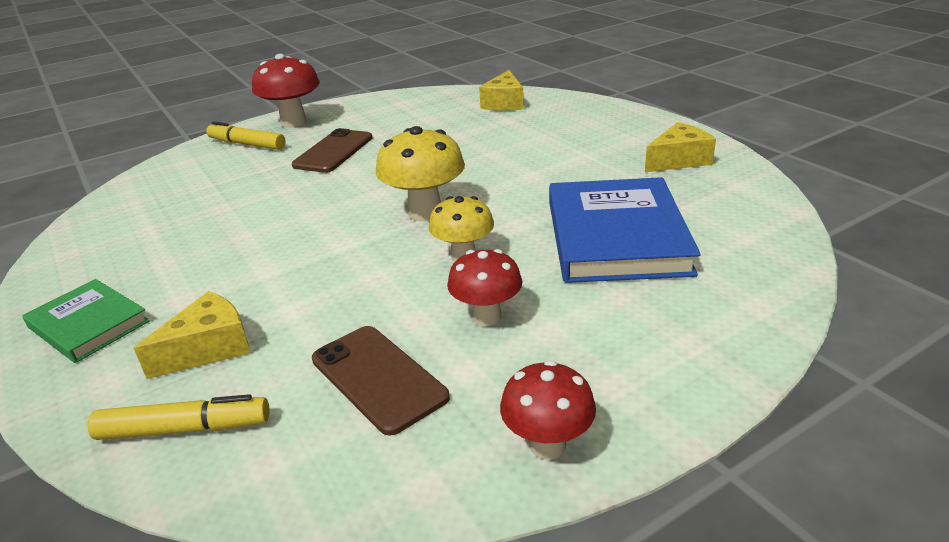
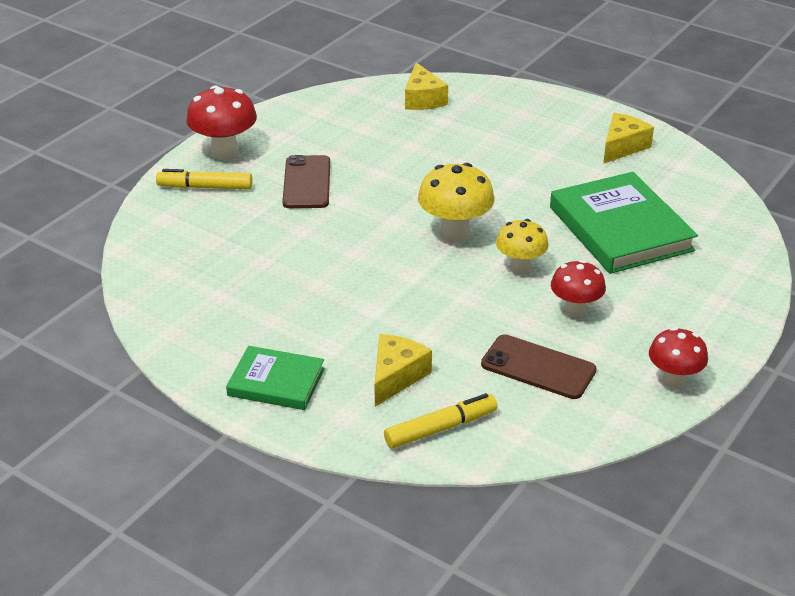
camera: 25 degrees left, 5 degrees up
(616, 237) = (620, 229): blue book -> green book

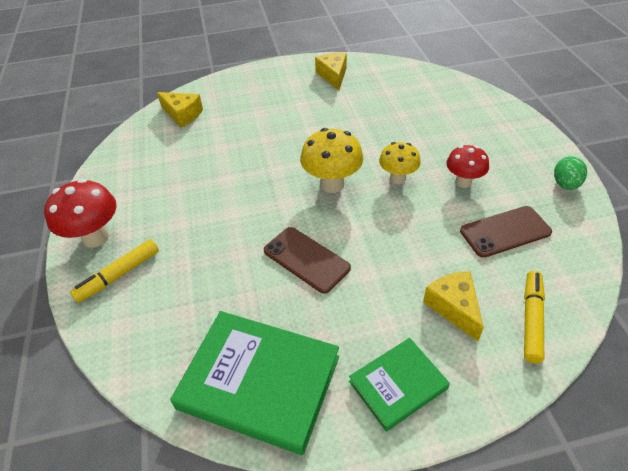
camera: 45 degrees left, 10 degrees up
(307, 182) = (190, 217): brown phone -> brown phone (306, 259)
(620, 229) = (405, 120): green book -> green book (259, 382)
(673, 380) = (565, 184): red mushroom -> green egg

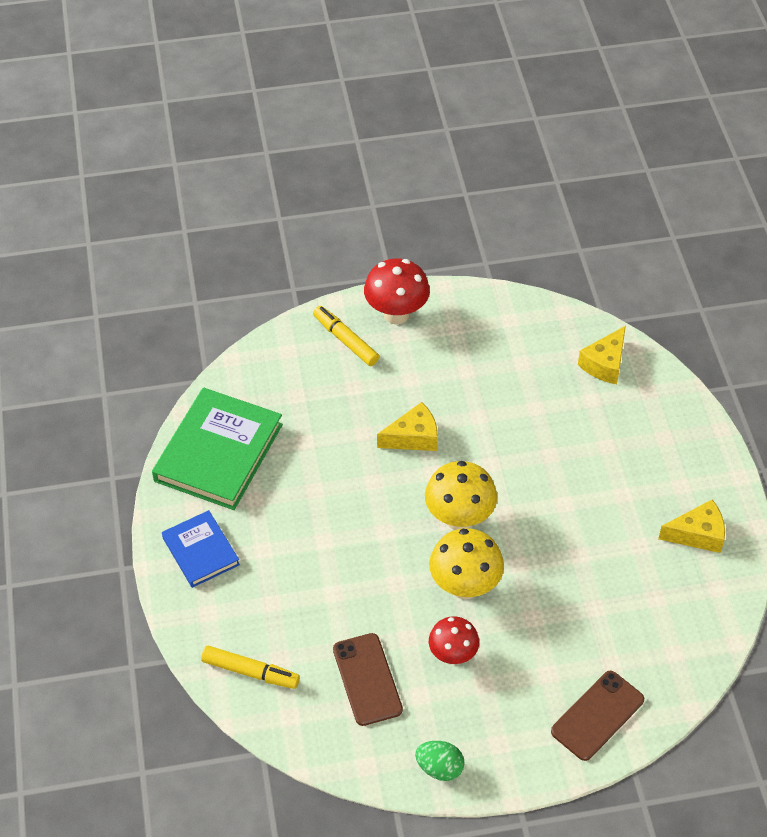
camera: 90 degrees right, 5 degrees up
(306, 259) = (348, 490): brown phone -> brown phone (597, 715)
(397, 178) = (464, 586): yellow mushroom -> yellow mushroom, size x1.50
(398, 385) = (200, 551): green book -> blue book
(454, 307) = (273, 609): yellow cheese -> yellow cheese (413, 437)

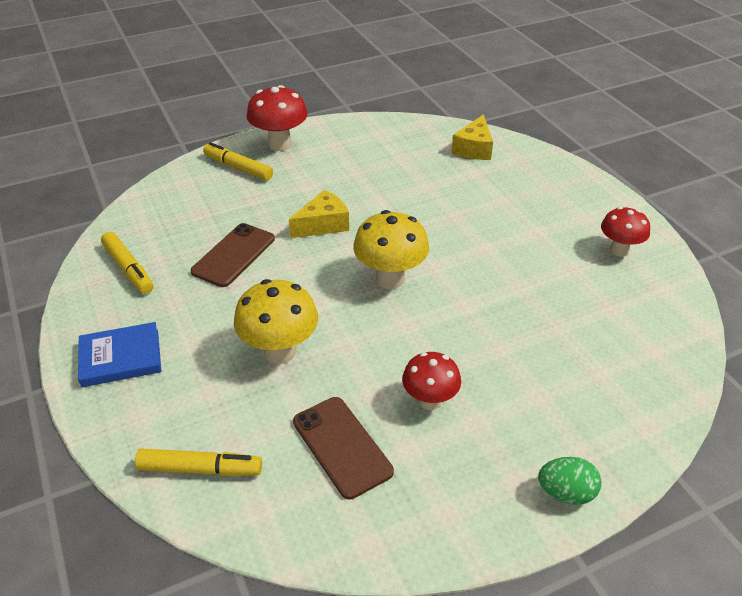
camera: 15 degrees left, 10 degrees down
(200, 551) = (121, 358): blue book -> blue book turned 60 degrees counterclockwise
(218, 452) = (128, 269): green book -> yellow marker
(439, 768) = (460, 526): green egg -> green egg (566, 493)
(464, 586) = (418, 334): yellow mushroom -> yellow mushroom (280, 351)
(597, 715) = (610, 427): brown phone -> brown phone (234, 255)
(697, 534) = (619, 250): yellow cheese -> red mushroom

